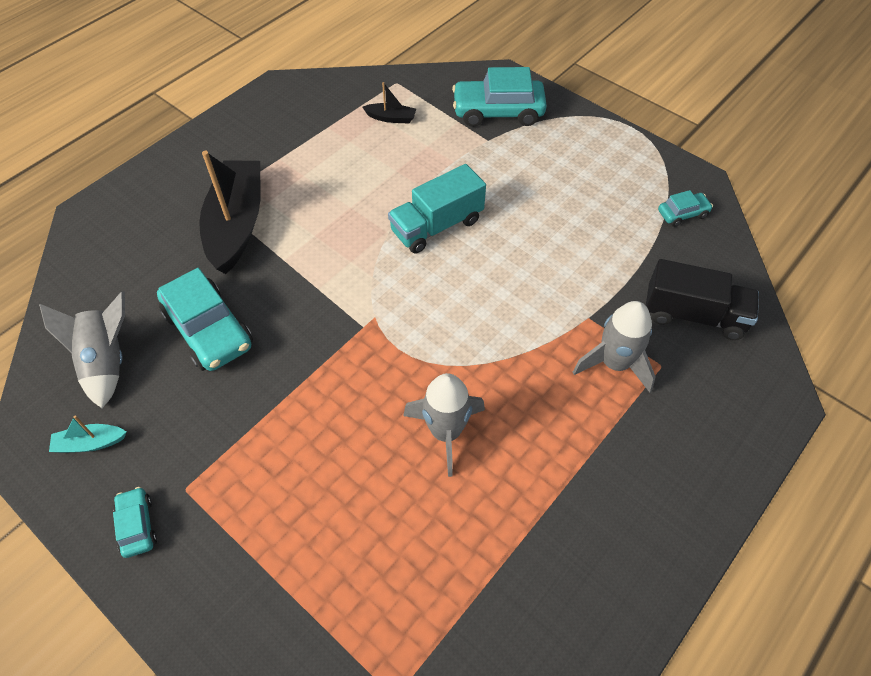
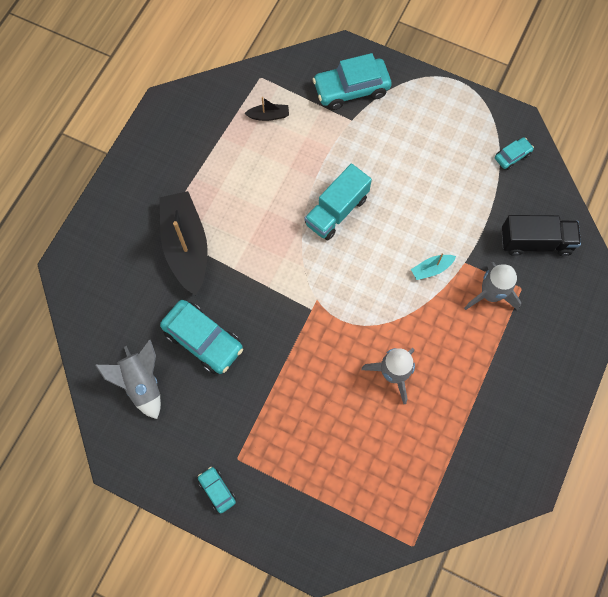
camera: 15 degrees left, 15 degrees up
(90, 443) = (159, 445): turquoise boat -> turquoise boat (431, 269)

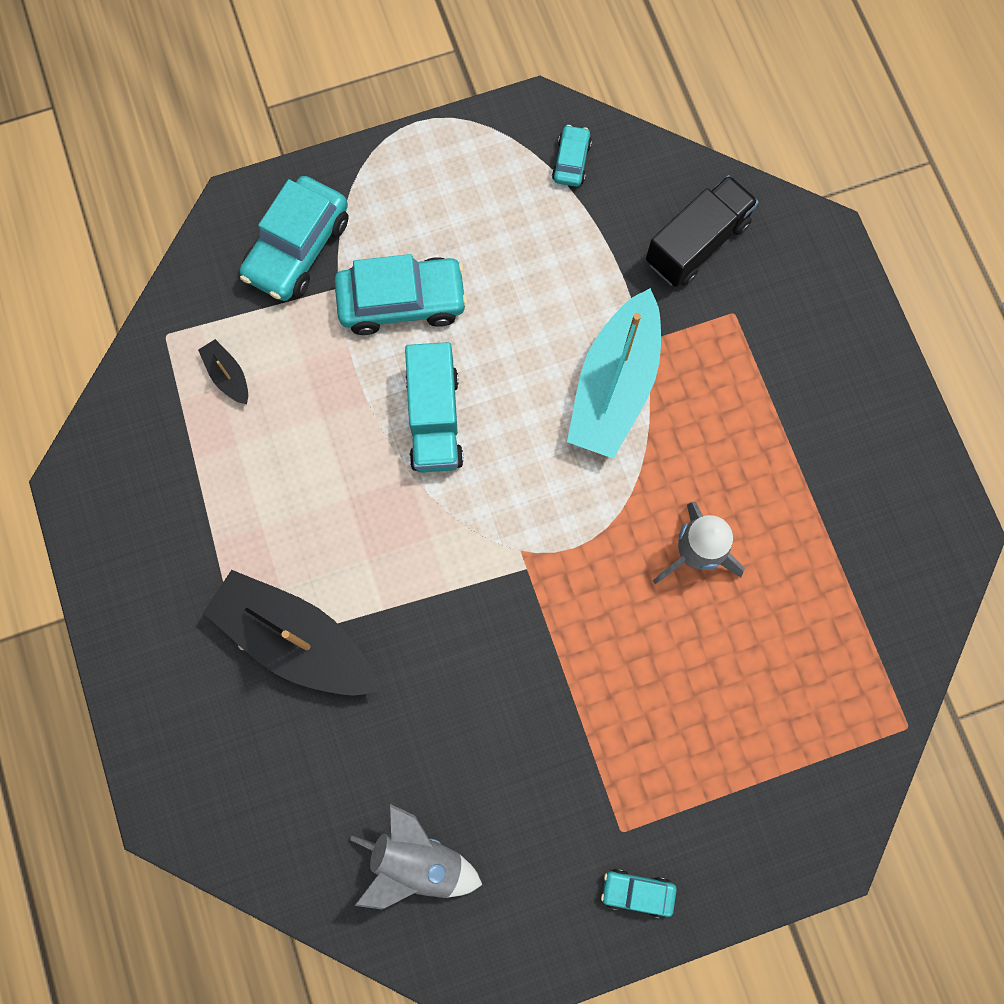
camera: 45 degrees left, 5 degrees up
(203, 340) = (437, 733): turquoise car -> turquoise car (402, 302)
(268, 115) = (228, 376): black boat -> black boat turned 75 degrees counterclockwise
(431, 269) = (614, 386): turquoise boat -> turquoise boat, size x2.34
(490, 294) = (708, 353): grey rocket -> none

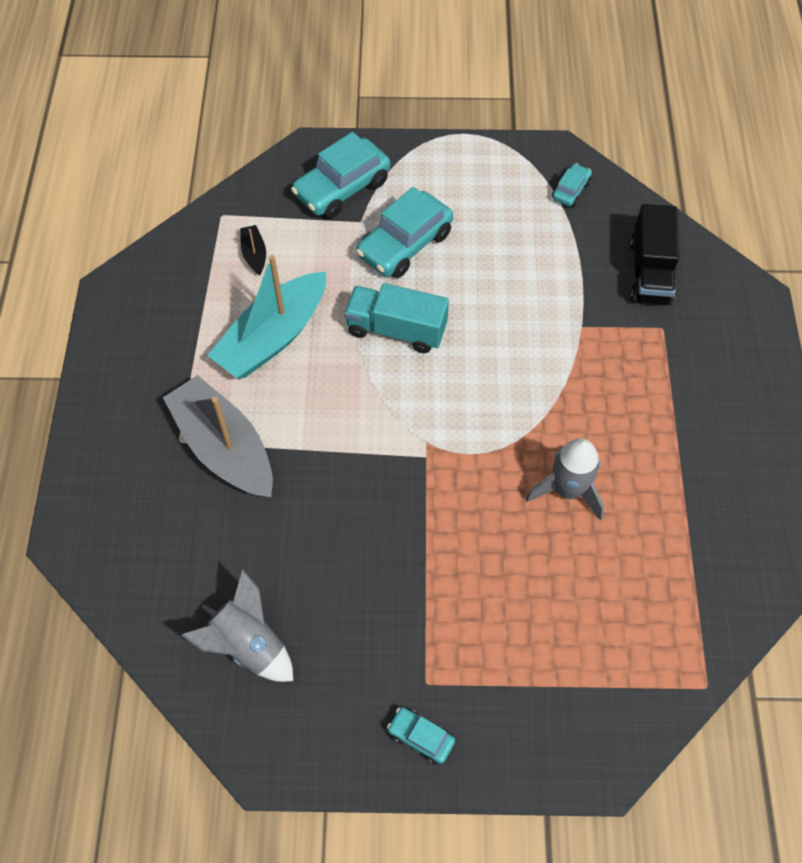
camera: 20 degrees right, 15 degrees down
(295, 639) = (224, 448): black boat -> grey boat
(402, 302) = (404, 244): turquoise car -> turquoise car turned 120 degrees clockwise
(434, 419) = (396, 329): turquoise truck -> turquoise truck turned 90 degrees clockwise
(614, 386) = (547, 350): turquoise boat -> turquoise boat (273, 337)
(697, 243) = (649, 272): black truck -> black truck turned 120 degrees clockwise

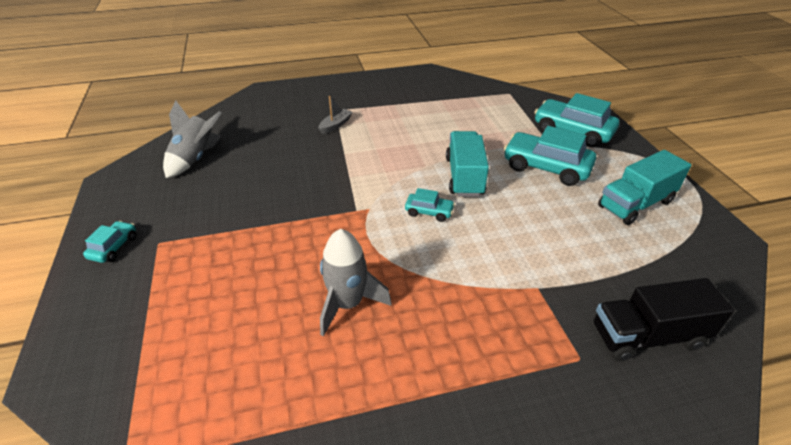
camera: 75 degrees right, 20 degrees down
(224, 448) = (335, 125): grey boat -> grey boat, size x0.43
(254, 254) = (488, 109): black boat -> none
(273, 337) = (427, 127): turquoise boat -> none
(490, 196) = (635, 204): none -> turquoise truck
(571, 190) = (694, 255): turquoise car -> turquoise car (429, 212)

